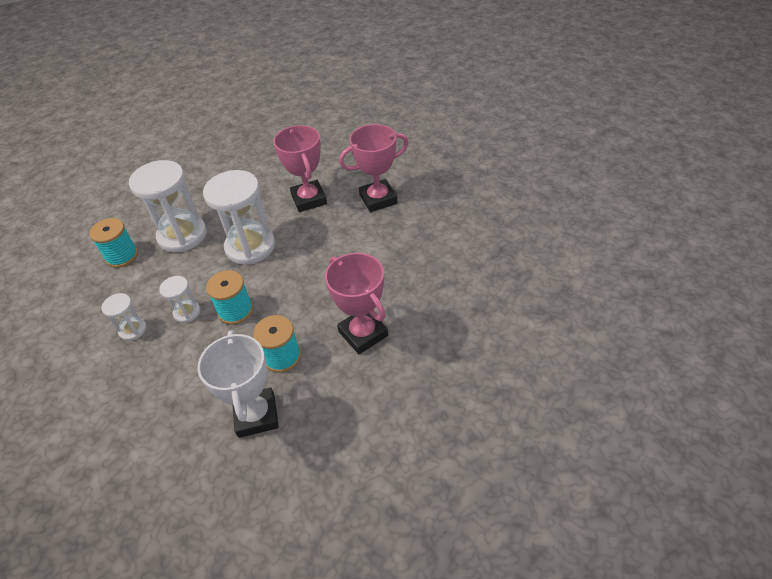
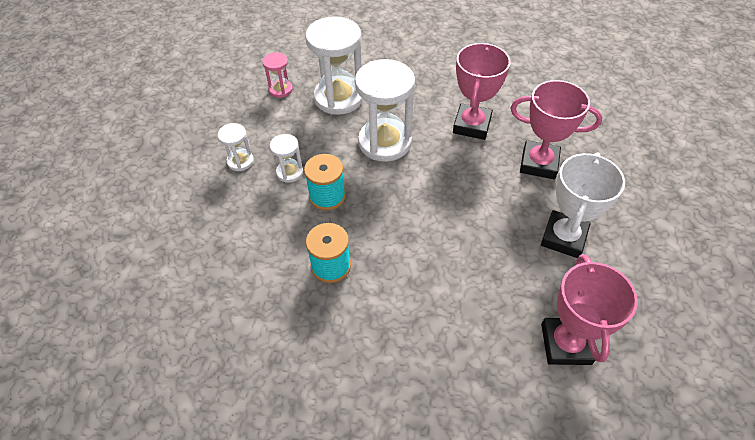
camera: 35 degrees right, 5 degrees up
(122, 256) = (280, 89): turquoise spool -> pink hourglass
(256, 415) = (270, 305): white trophy -> white trophy (563, 237)
(363, 333) = (416, 293): pink trophy -> pink trophy (566, 344)

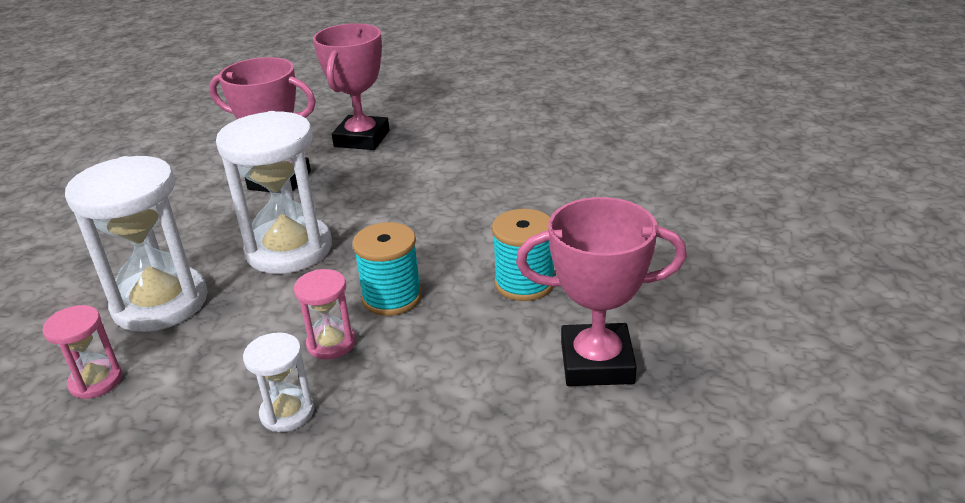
camera: 90 degrees left, 20 degrees down
(289, 172) = (331, 343): white hourglass -> pink hourglass
(563, 237) = (474, 129): white trophy -> none
(566, 344) = (605, 132): pink trophy -> pink trophy (597, 362)

